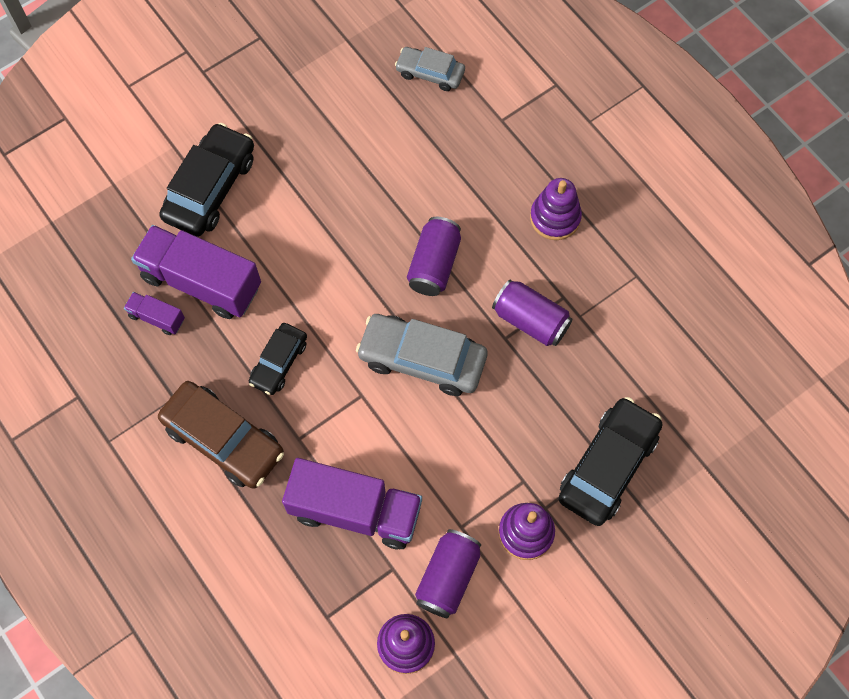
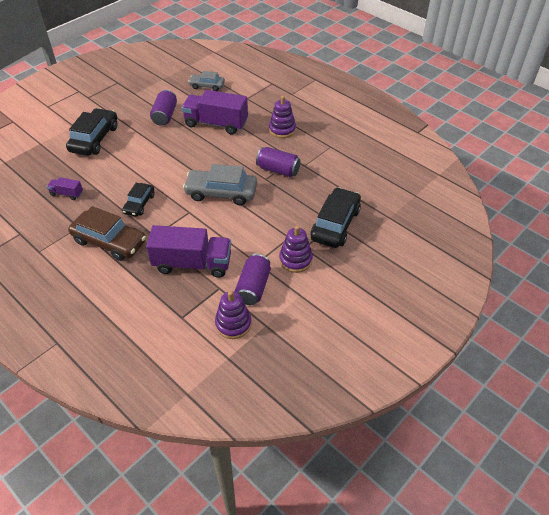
camera: 10 degrees left, 20 degrees down
(201, 282) = (92, 176): purple truck -> purple truck (216, 124)
(434, 264) = (221, 154): purple can -> purple can (165, 116)

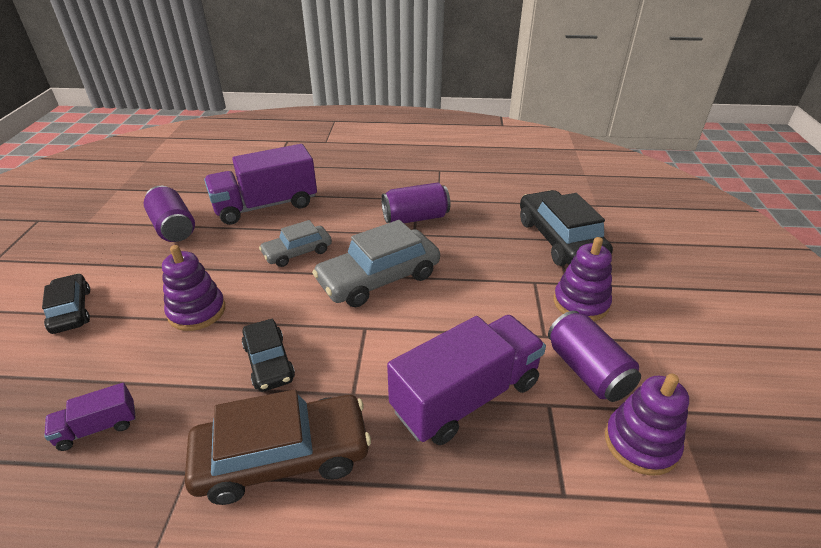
camera: 40 degrees left, 10 degrees down
(94, 139) = (71, 310): black car -> black car, size x0.59
(207, 86) = (200, 172): grey car -> grey car (297, 252)
(282, 130) = (362, 177): purple stacking toy -> purple stacking toy (197, 311)

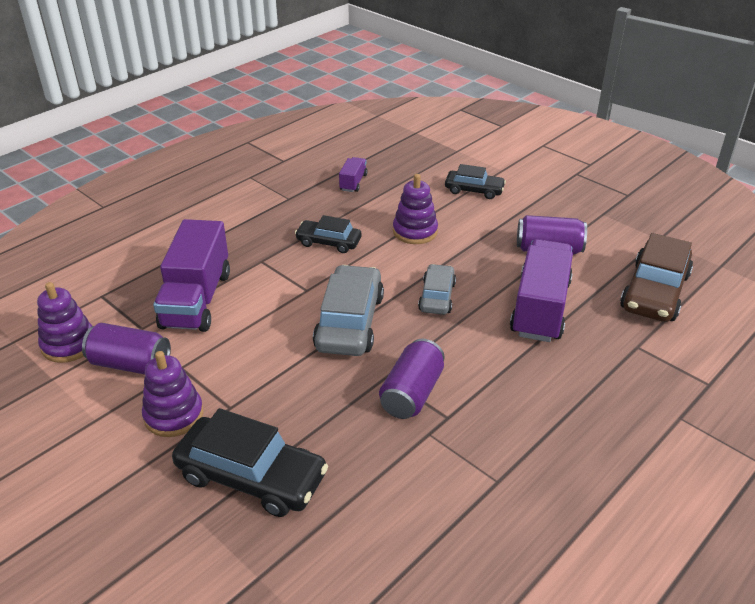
camera: 130 degrees right, 0 degrees up
(283, 457) = (256, 225): brown car -> brown car (654, 292)

